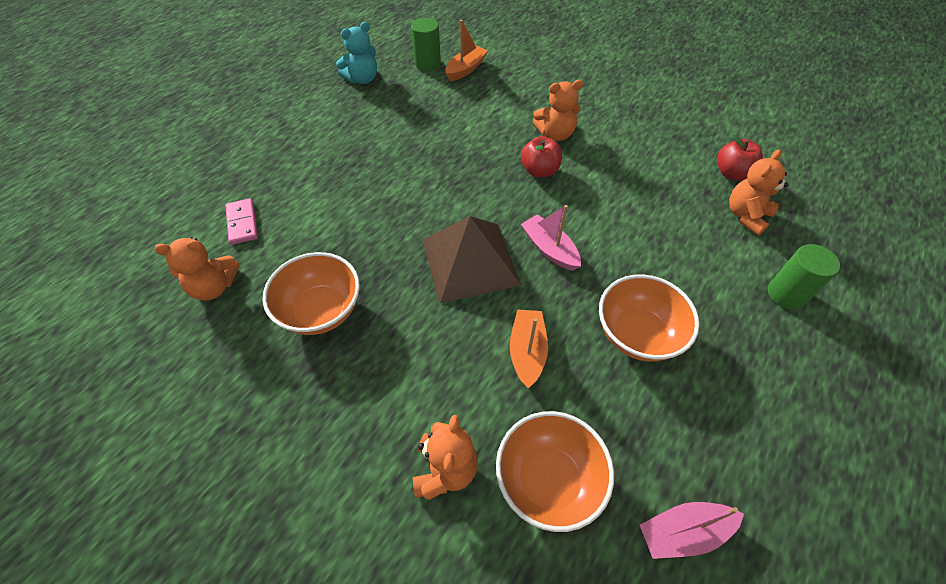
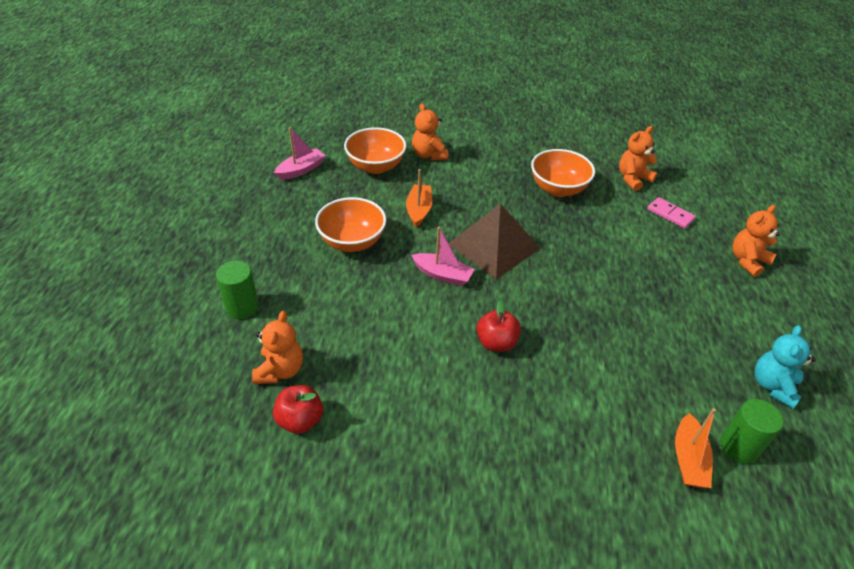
camera: 150 degrees right, 10 degrees down
(527, 351) = (419, 210): orange boat -> orange boat turned 150 degrees counterclockwise
(555, 134) = (510, 396): orange teddy bear -> orange teddy bear (747, 261)

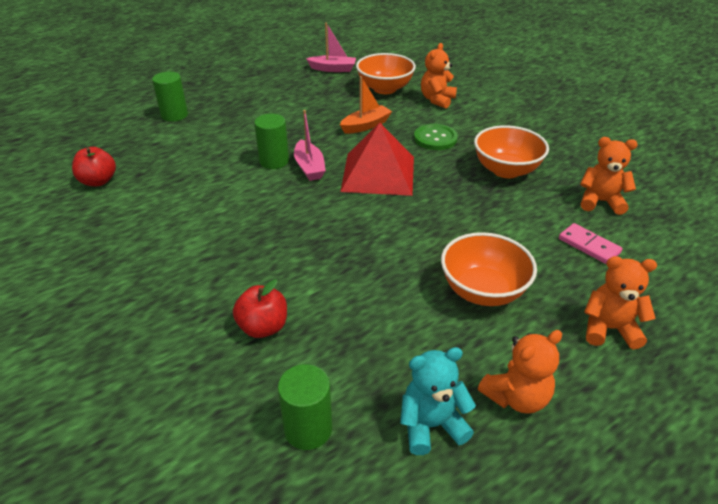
camera: 50 degrees right, 5 degrees down
(280, 370) = (134, 154): orange teddy bear -> orange teddy bear (516, 397)
(352, 242) = (290, 119): orange bowl -> orange bowl (483, 291)
(409, 289) = (274, 161): none -> green cylinder
(481, 191) = (435, 138): none -> green button
(494, 246) = (378, 173): brown pyramid -> red pyramid
(496, 343) = (267, 224): red apple -> red apple (263, 327)
(670, 214) = (589, 245): pink domino -> pink domino turned 45 degrees counterclockwise
(688, 459) = (252, 395): orange boat -> none

